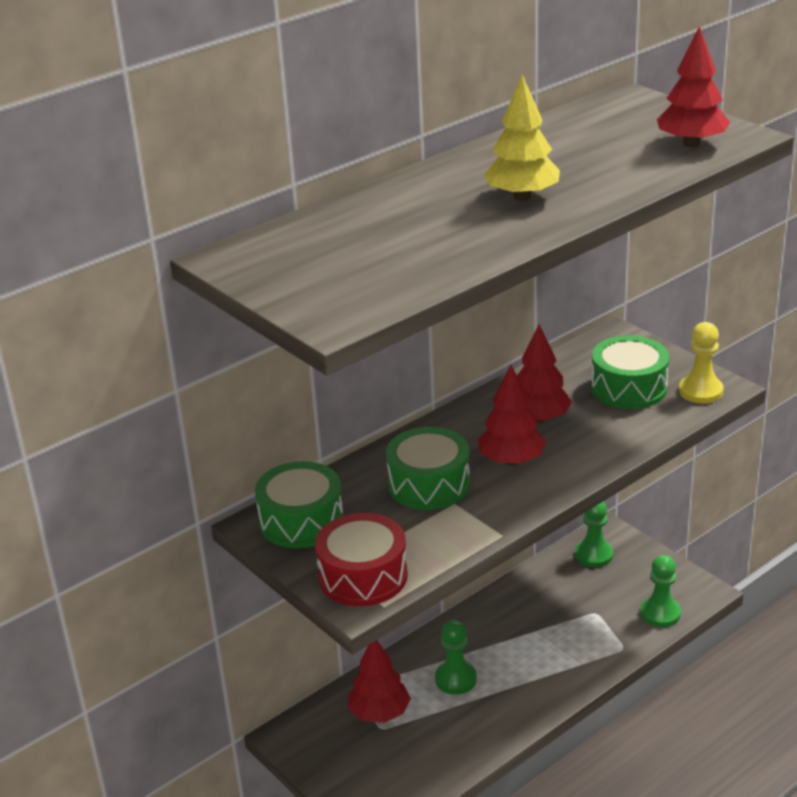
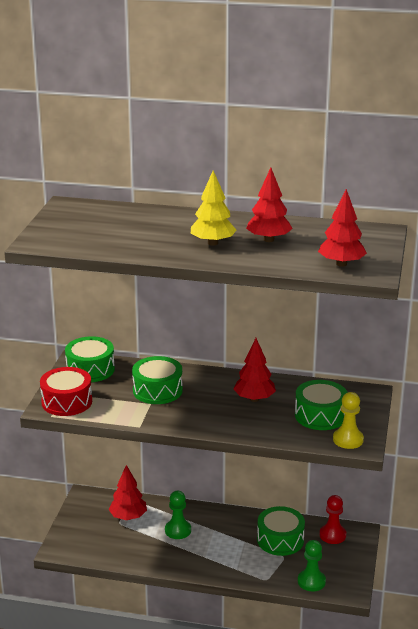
camera: 50 degrees right, 5 degrees down
(511, 460) = (205, 405): red tree -> red tree (268, 239)
(562, 600) = (280, 540): none -> green drum
(594, 555) = (332, 535): green pawn -> red pawn

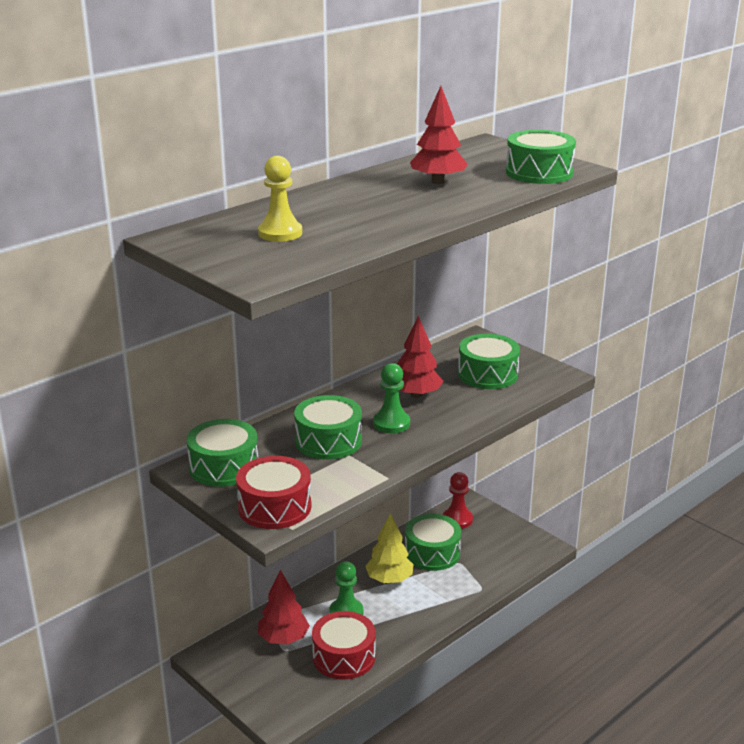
camera: 55 degrees left, 0 degrees up
(136, 548) = (344, 657): none -> red drum
(213, 243) = (407, 203): yellow tree -> yellow tree (389, 579)
(311, 581) = (511, 563): green pawn -> green pawn (391, 423)
(341, 264) = (539, 172): red tree -> green drum
(348, 440) = (544, 377): yellow pawn -> yellow pawn (280, 233)

